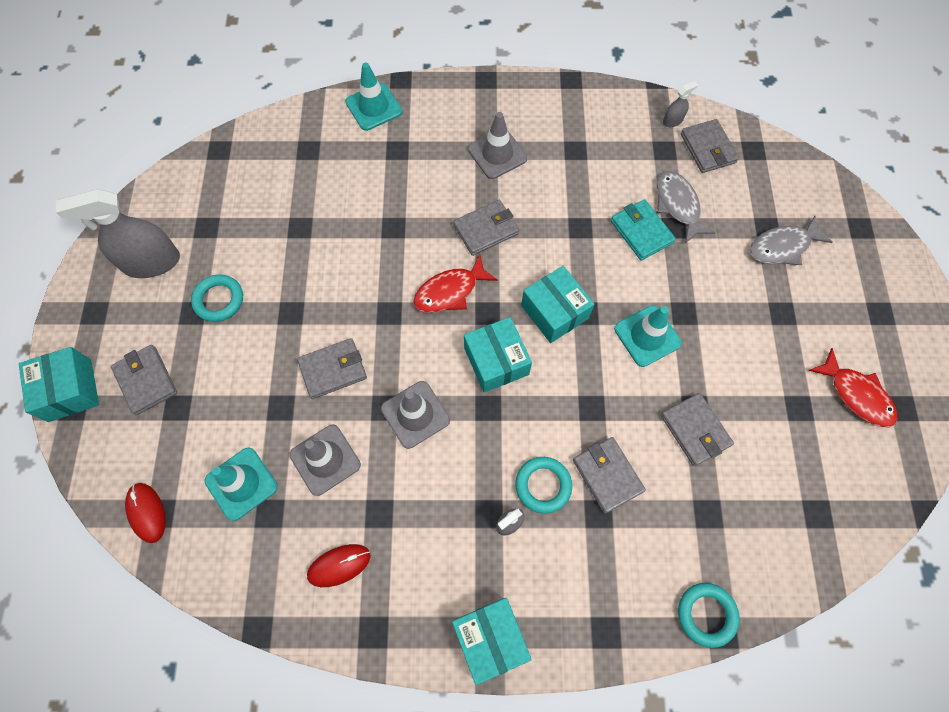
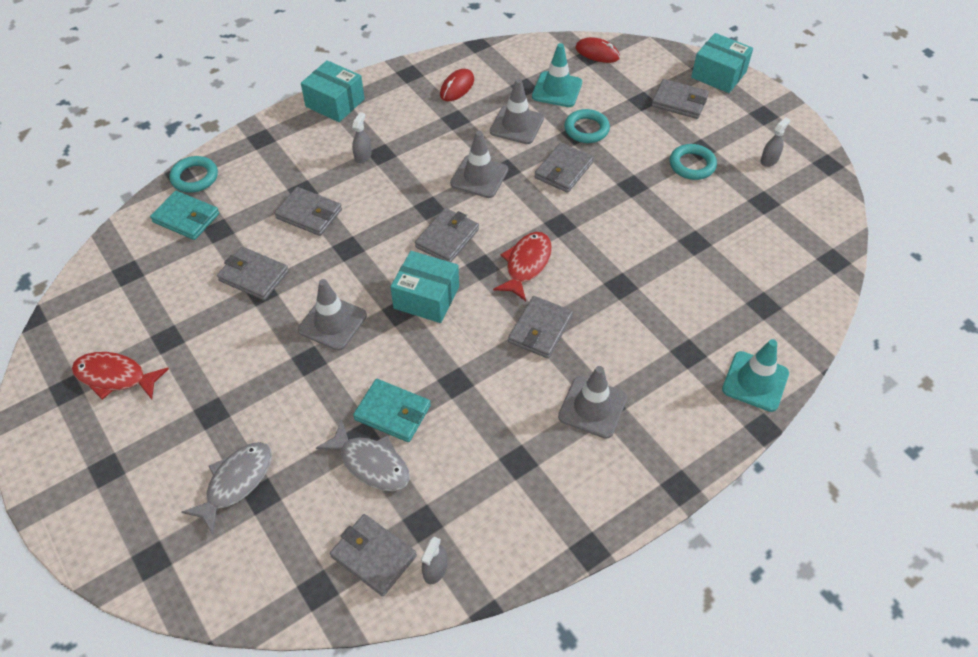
camera: 145 degrees right, 15 degrees down
(151, 262) = (769, 160): grey spray bottle -> grey spray bottle, size x0.44
(496, 361) = (447, 238): turquoise box -> grey wallet
(543, 485) = (353, 185): turquoise ring -> turquoise ring (586, 129)
(647, 336) = (332, 323): turquoise traffic cone -> grey traffic cone
(736, 554) = (186, 218): none -> turquoise wallet

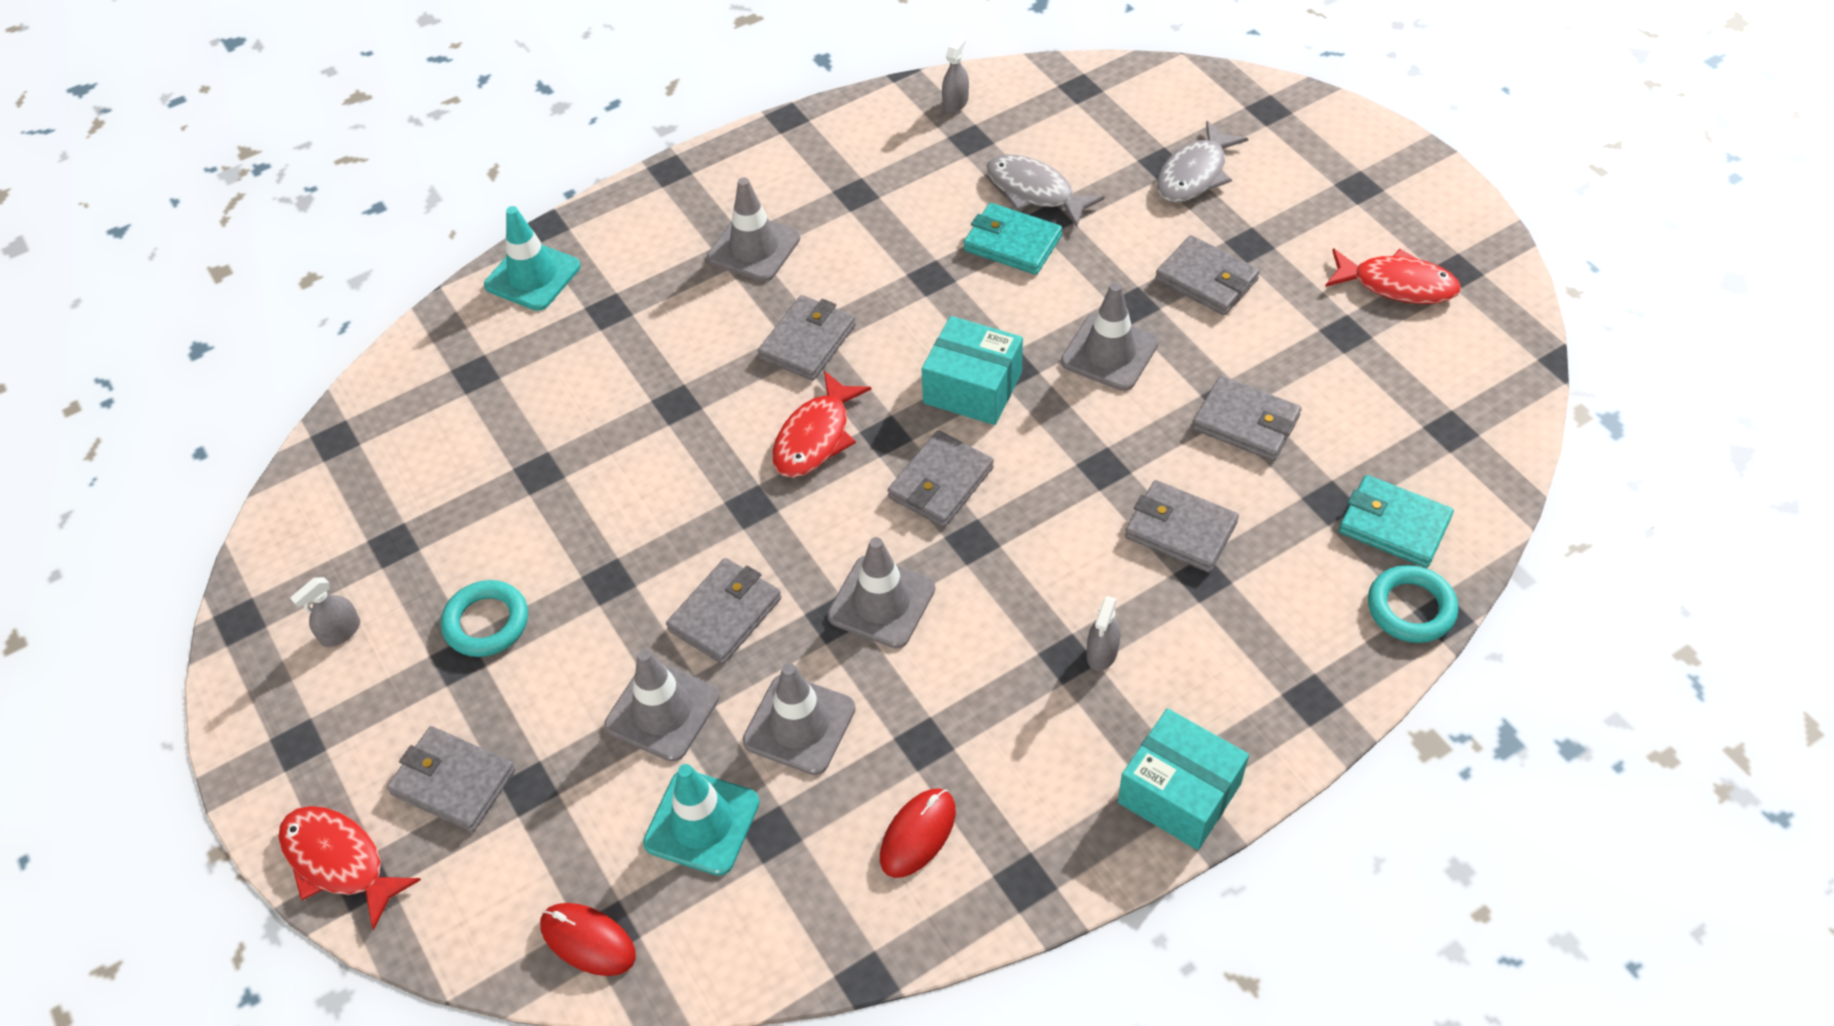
camera: 175 degrees left, 0 degrees up
(373, 556) = (1023, 112): grey wallet -> grey wallet (1206, 280)
(586, 129) = (662, 711): turquoise ring -> grey traffic cone
(718, 74) = (339, 862): turquoise box -> red fish

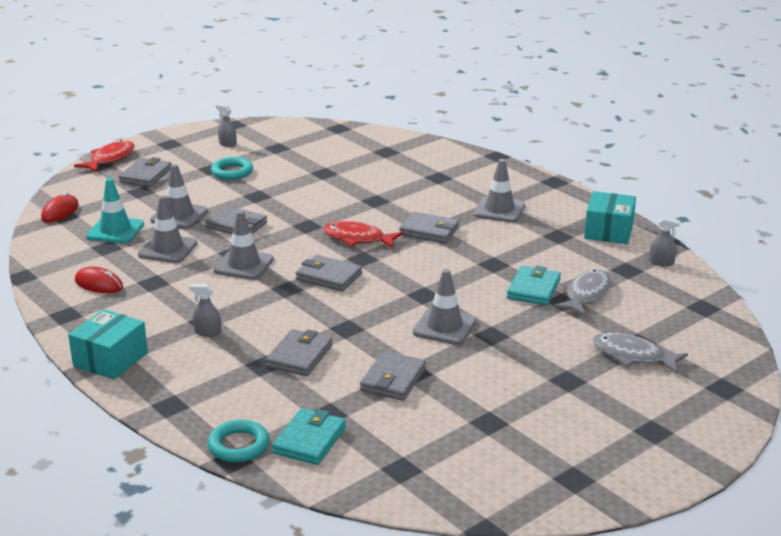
camera: 80 degrees right, 25 degrees down
(532, 276) = (457, 156): turquoise traffic cone -> none
(972, 387) = (404, 282): turquoise box -> turquoise box (608, 231)
(1206, 280) = (524, 362): grey wallet -> none
(1397, 285) = (547, 447): red fish -> none

